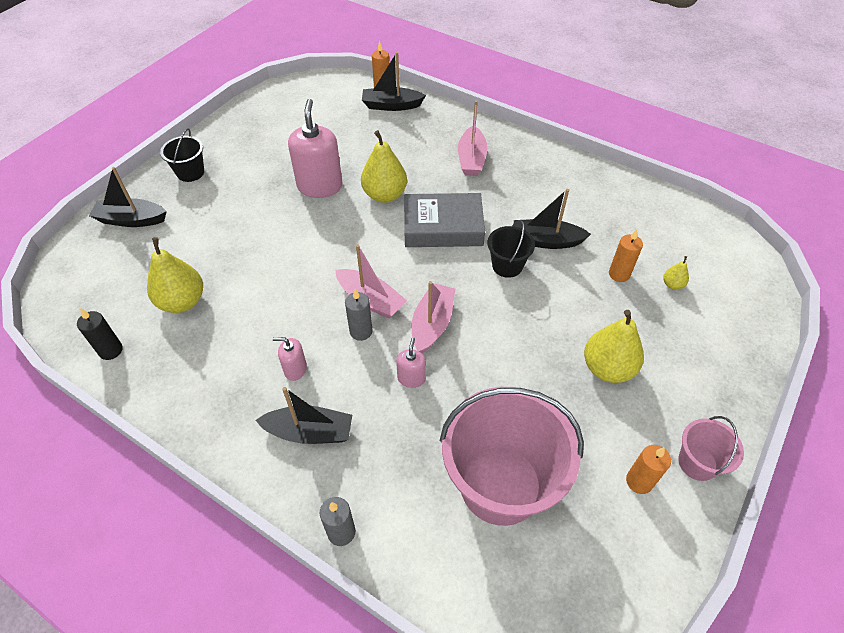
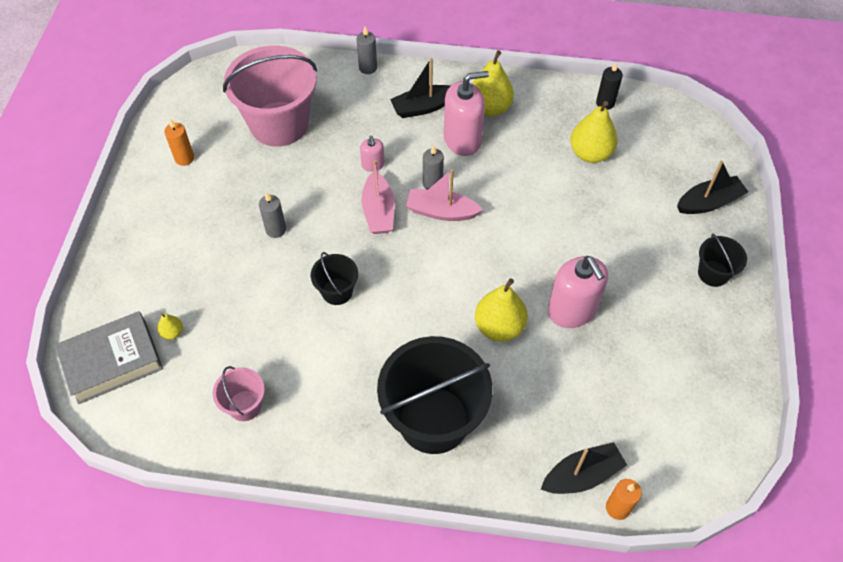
camera: 155 degrees right, 5 degrees up
(295, 369) = (462, 139): pink soap dispenser -> pink soap dispenser, size x2.02
(443, 227) = (418, 311): grey book -> grey book (112, 361)
(471, 159) = (433, 420): pink boat -> black bucket
(546, 241) = (309, 335): black boat -> none
(547, 345) = (276, 229): none -> grey candle
(607, 368) = (221, 228): yellow pear -> yellow pear (490, 108)
(619, 274) = (226, 324): orange candle -> none
(697, 463) = (143, 184): pink bucket -> pink bucket (245, 405)

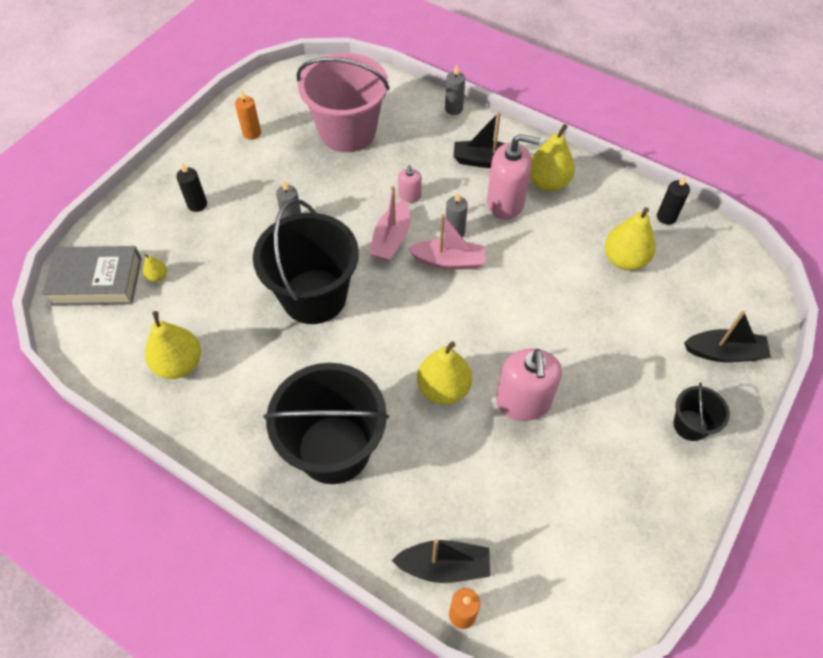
camera: 25 degrees right, 0 degrees up
(170, 248) = (197, 204): none -> black candle
(245, 405) = (179, 364): pink bucket -> yellow pear
(337, 291) = (314, 296): black bucket -> black bucket, size x2.13
(441, 211) = (448, 261): pink boat -> pink boat turned 150 degrees clockwise

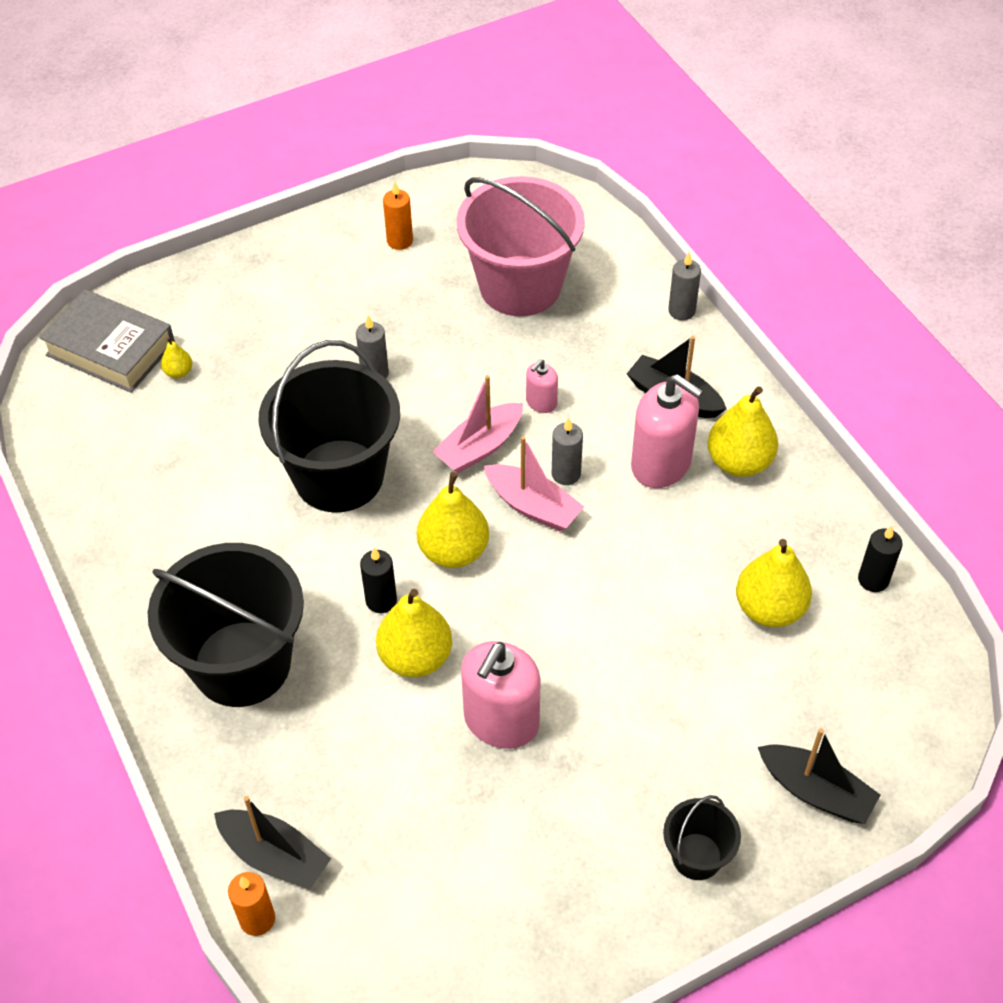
camera: 30 degrees right, 5 degrees down
(179, 364) = (138, 485): yellow pear -> yellow pear (454, 551)
(197, 204) = (278, 304): black candle -> black candle (381, 600)

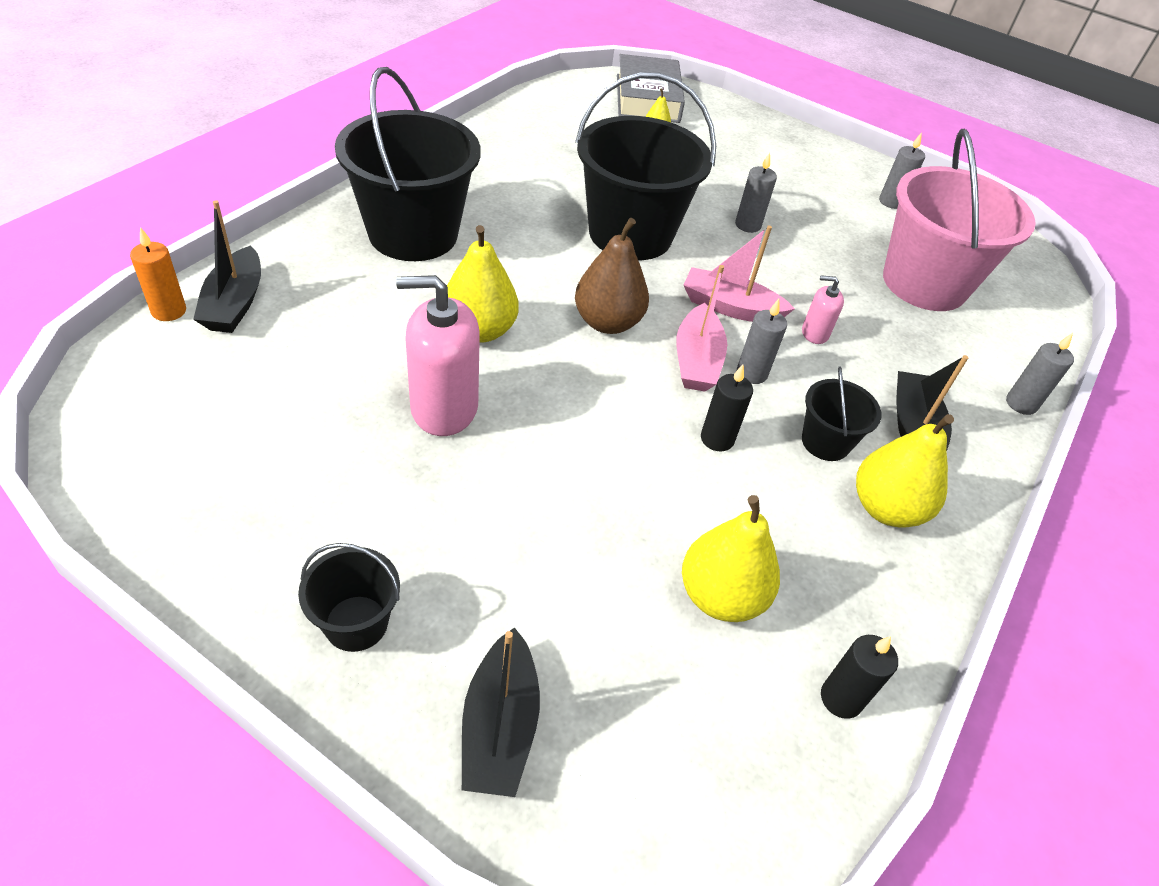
camera: 55 degrees right, 5 degrees down
(381, 600) = (524, 293): black candle -> black candle (717, 439)
(400, 241) = (891, 202): orange candle -> grey candle
(454, 551) = (607, 322): yellow pear -> brown pear
(661, 464) = (825, 442): pink soap dispenser -> black bucket

